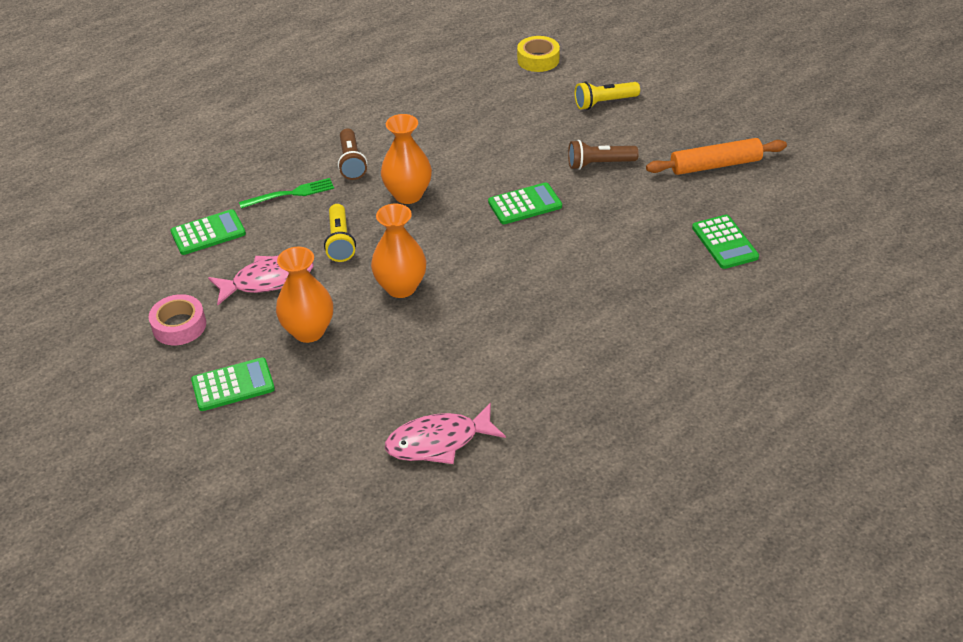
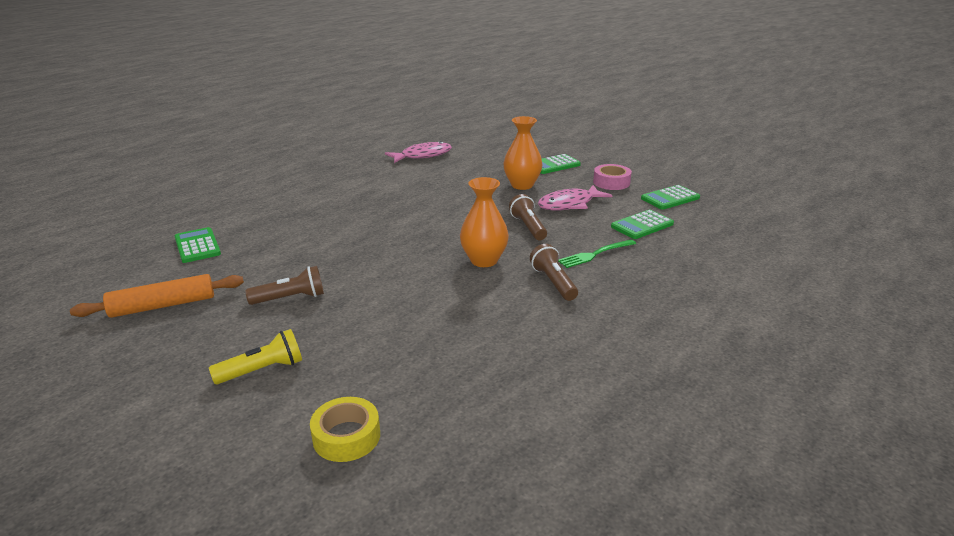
camera: 170 degrees right, 15 degrees down
(340, 242) = (528, 227): yellow flashlight -> brown flashlight
(401, 287) = (467, 207): orange vase -> none
(525, 204) = (371, 260): green calculator -> green calculator (670, 198)

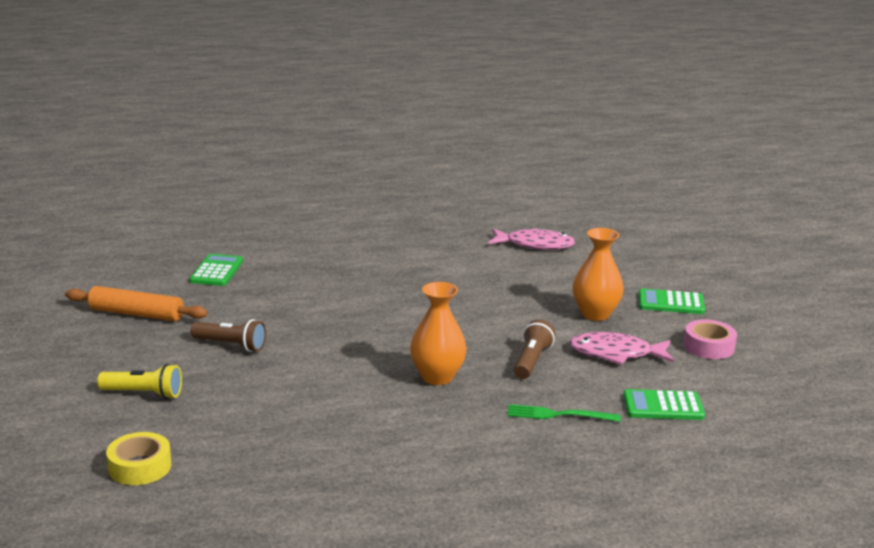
camera: 35 degrees right, 5 degrees down
(553, 282) = (472, 424): brown flashlight -> none
(670, 198) = (752, 390): green calculator -> none

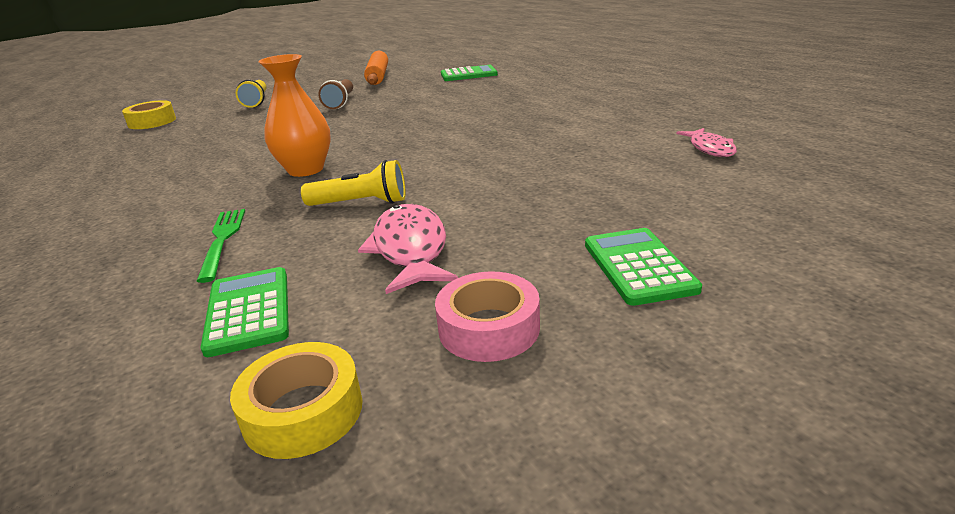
camera: 75 degrees right, 5 degrees up
(531, 361) = (361, 203): brown flashlight -> yellow flashlight
(535, 245) = (710, 149): pink fish -> pink fish, size x0.64
(595, 314) = (530, 216): orange vase -> none
(755, 395) = (303, 411): none -> yellow tape

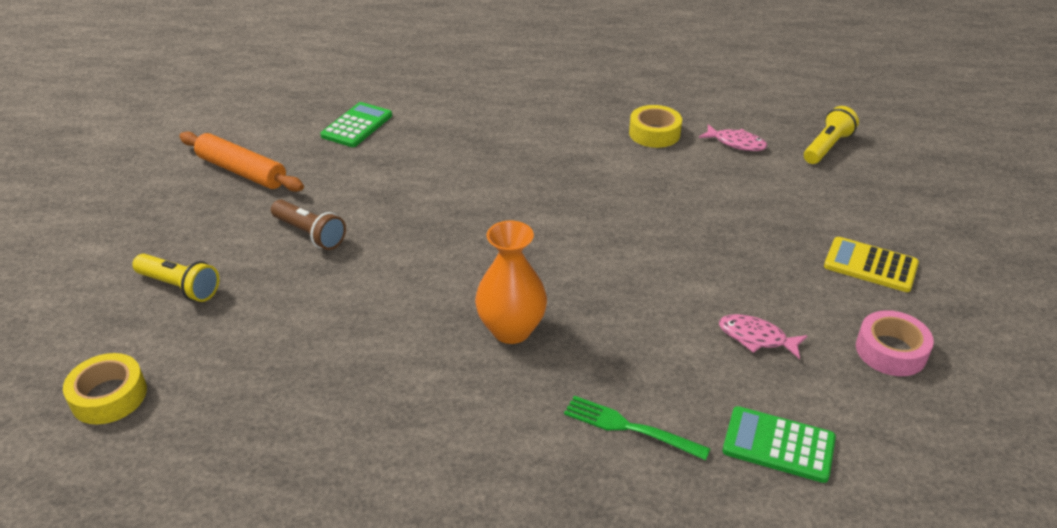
camera: 55 degrees left, 10 degrees up
(303, 411) = (921, 454): yellow tape -> yellow tape (654, 133)
(361, 203) = (640, 328): yellow flashlight -> yellow flashlight (827, 147)
(410, 249) = (756, 338): pink fish -> pink fish, size x0.64
(638, 266) = (870, 265): green calculator -> yellow calculator

